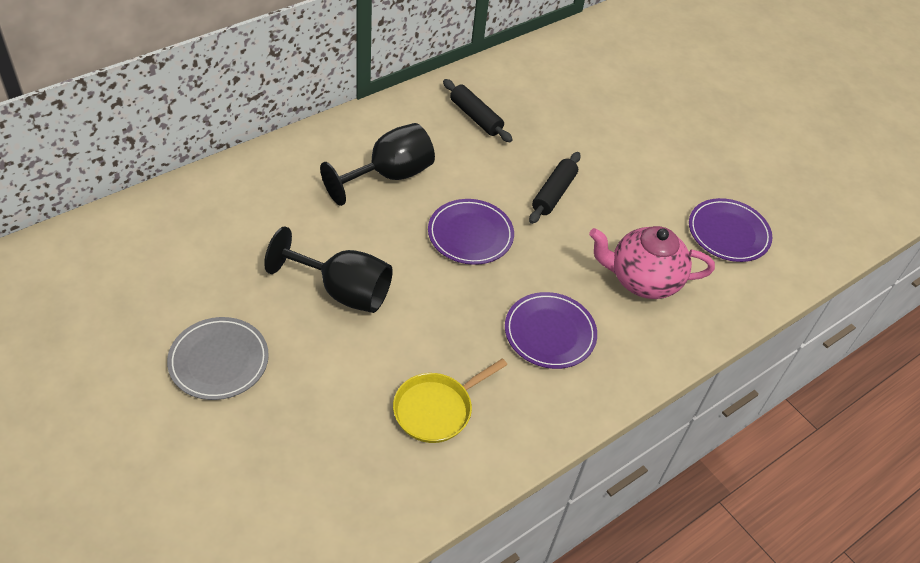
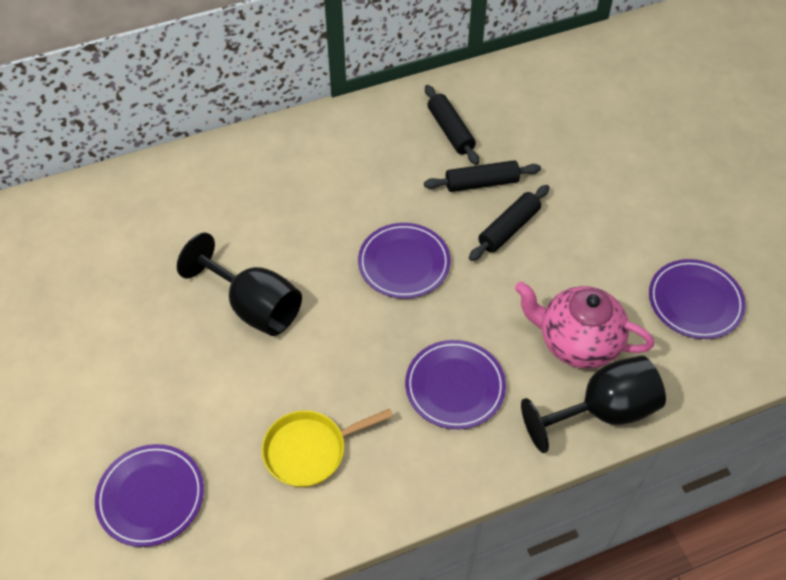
camera: 20 degrees right, 5 degrees up
(219, 361) = (113, 361): grey plate -> none
(297, 477) = (151, 497): none -> purple plate
(389, 176) = (339, 186): black goblet -> black goblet (602, 411)
(517, 158) = (481, 183): none -> black rolling pin

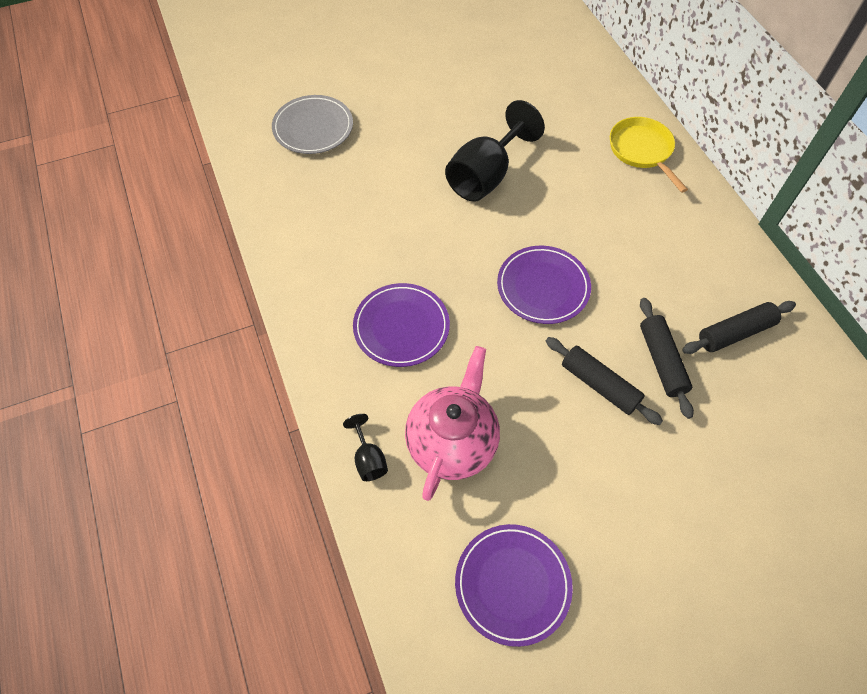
camera: 90 degrees right, 5 degrees up
(151, 497) = (313, 128): purple plate -> grey plate
(310, 450) = (343, 220): yellow pan -> yellow pan (642, 151)
(602, 411) = (368, 459): black goblet -> black goblet, size x0.46

